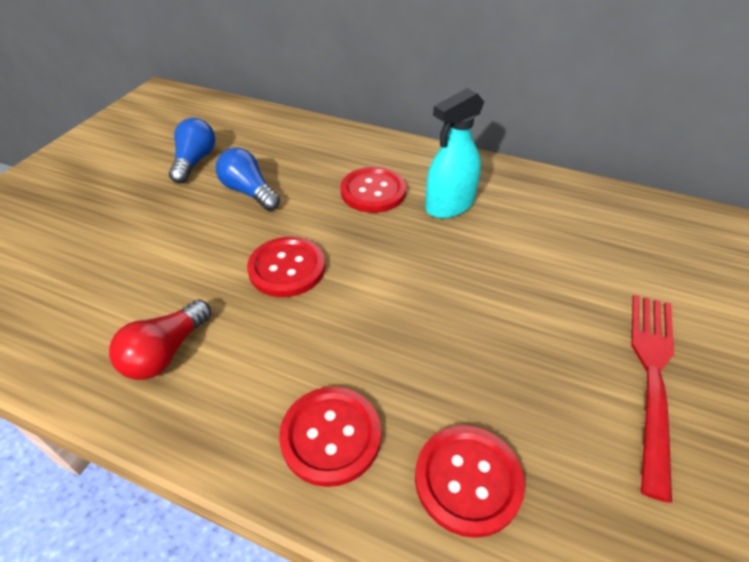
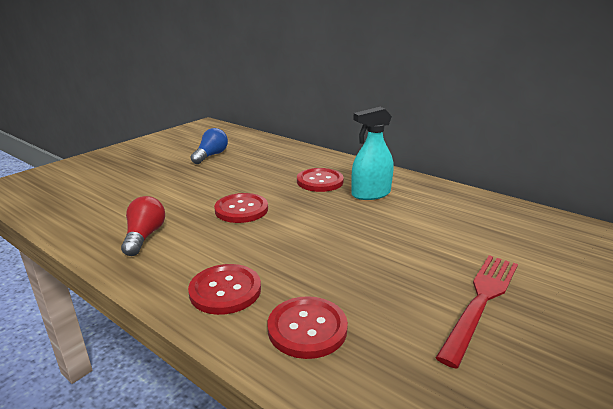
camera: 15 degrees right, 20 degrees down
(166, 352) = (144, 236): red light bulb -> red light bulb turned 135 degrees clockwise
(249, 192) = (237, 172): blue light bulb -> none

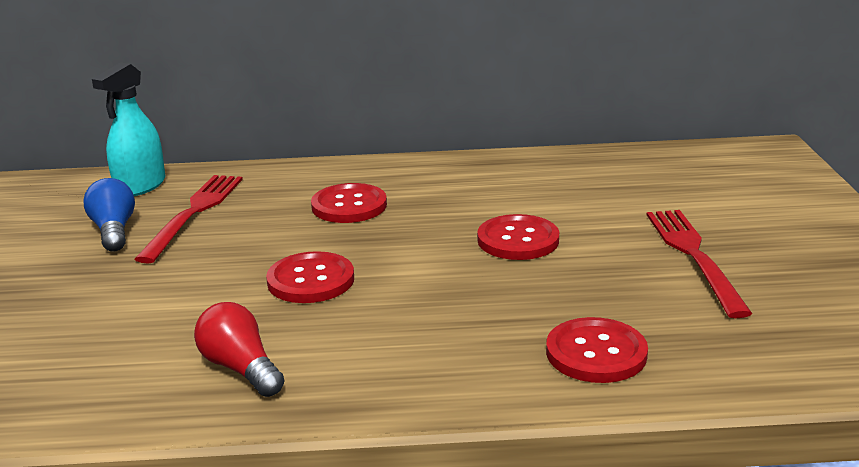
camera: 40 degrees left, 0 degrees up
(225, 290) = (459, 367): red button -> red button (518, 240)
(250, 160) = (194, 213): none -> red fork
(370, 194) = (437, 197): turquoise spray bottle -> turquoise spray bottle (140, 186)

